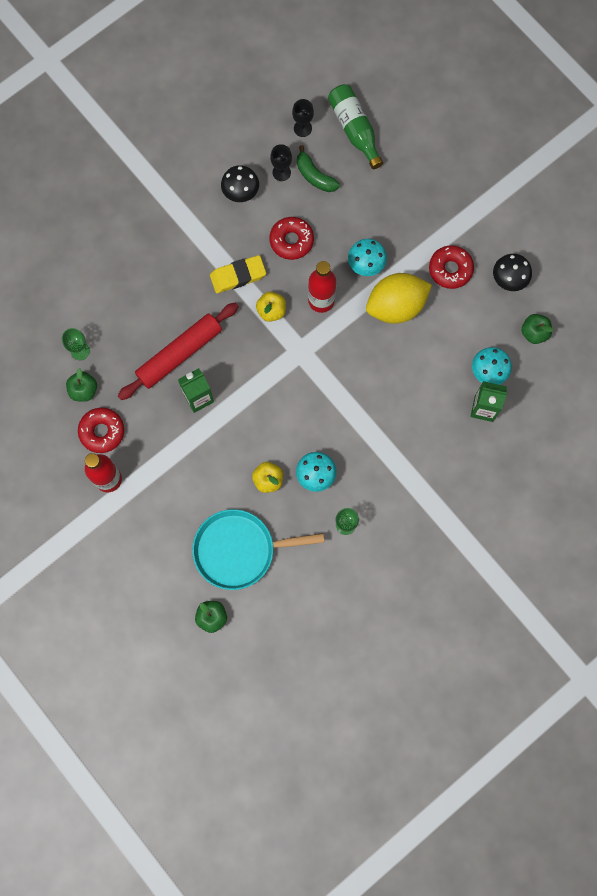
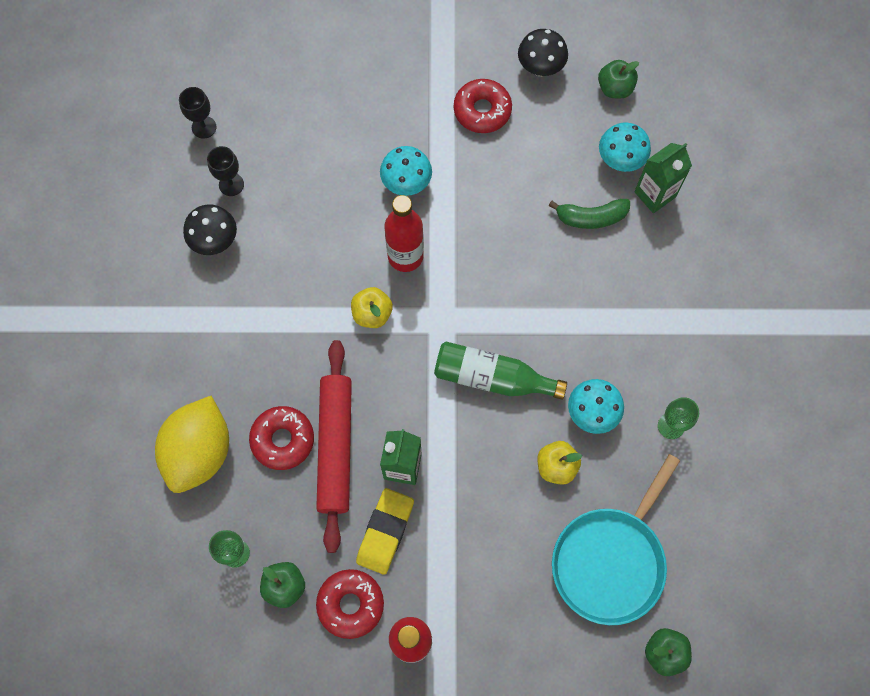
camera: 50 degrees left, 5 degrees down
(238, 276) = (303, 316): yellow eraser -> yellow eraser (385, 532)
(291, 241) = (314, 233): red donut -> red donut (283, 440)
(315, 176) = (266, 156): green banana -> green banana (591, 217)
(354, 129) = (253, 81): green bottle -> green bottle (492, 378)
(396, 306) = (476, 190): yellow lemon -> yellow lemon (199, 452)

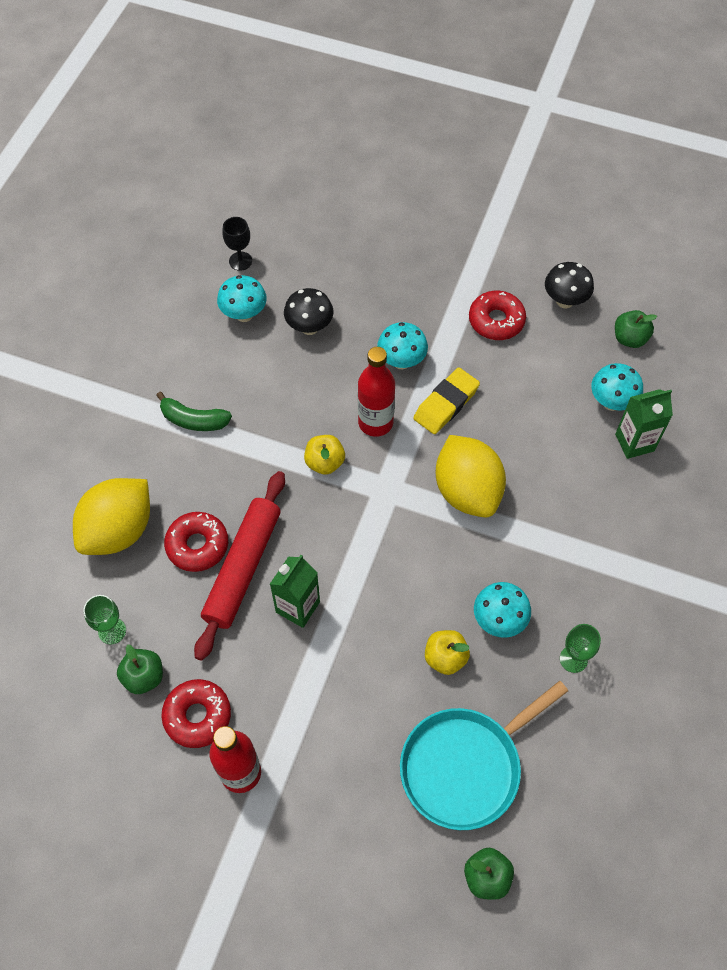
camera: 20 degrees right, 10 degrees down
(215, 241) = (210, 357): black mushroom -> black mushroom (309, 327)
(231, 184) = (244, 314): black goblet -> turquoise mushroom
(385, 532) = (257, 661): yellow eraser -> yellow eraser (446, 404)
(492, 378) = (415, 556): green bottle -> none
(517, 296) = (467, 491): none -> yellow lemon
(591, 217) = (565, 444): green banana -> green banana (194, 420)

